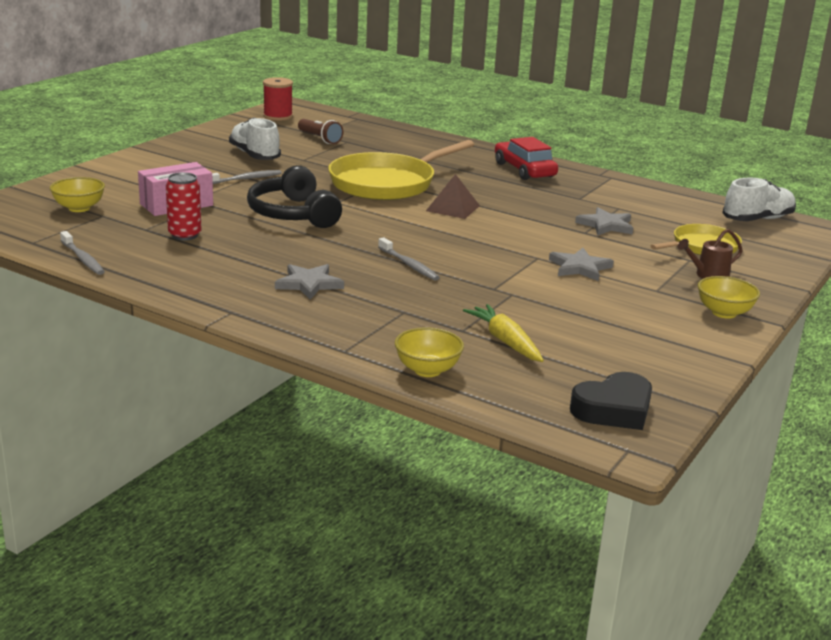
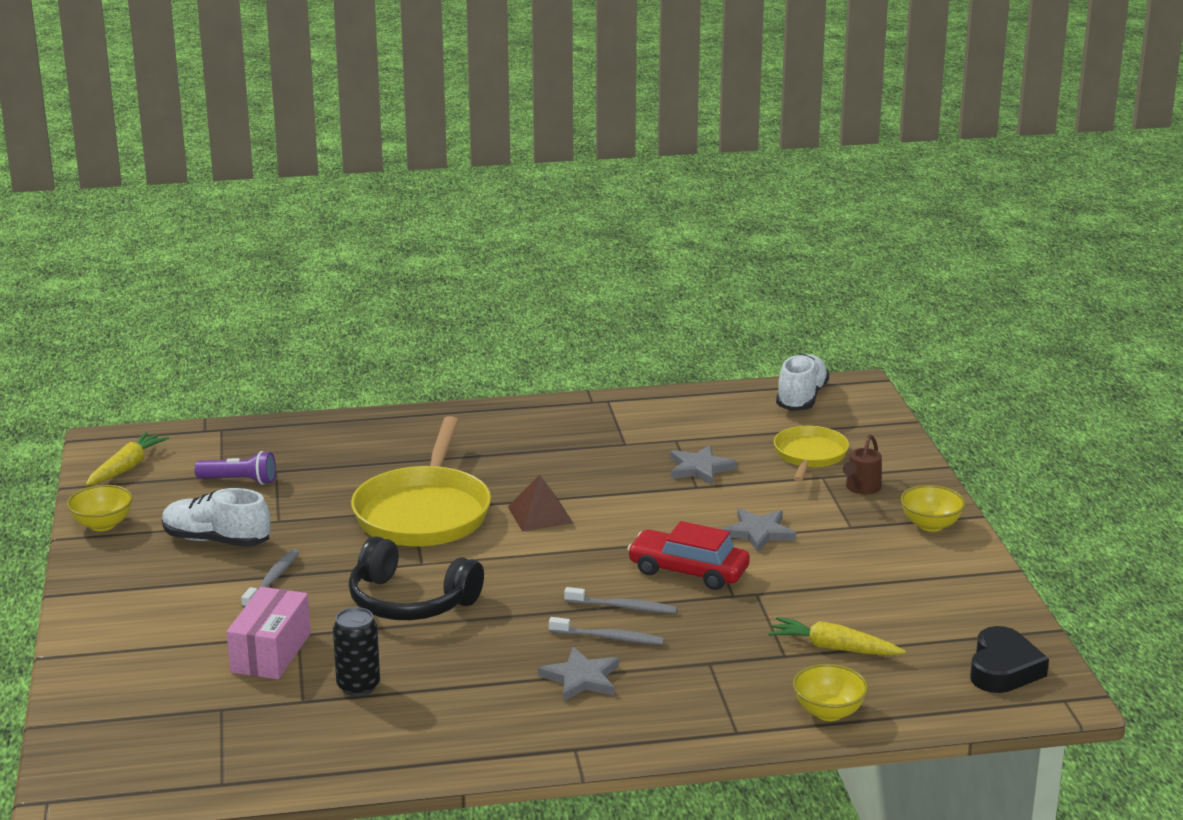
camera: 40 degrees left, 0 degrees up
(79, 208) = (176, 713): yellow bowl -> yellow bowl (102, 525)
(83, 259) = (319, 772): grey toothbrush -> grey toothbrush (609, 638)
(185, 235) = (358, 686): red can -> black can
(278, 116) = (127, 467): red spool -> yellow carrot
(320, 139) = (239, 481): brown flashlight -> purple flashlight
(524, 170) = (518, 428): red car -> red car (688, 571)

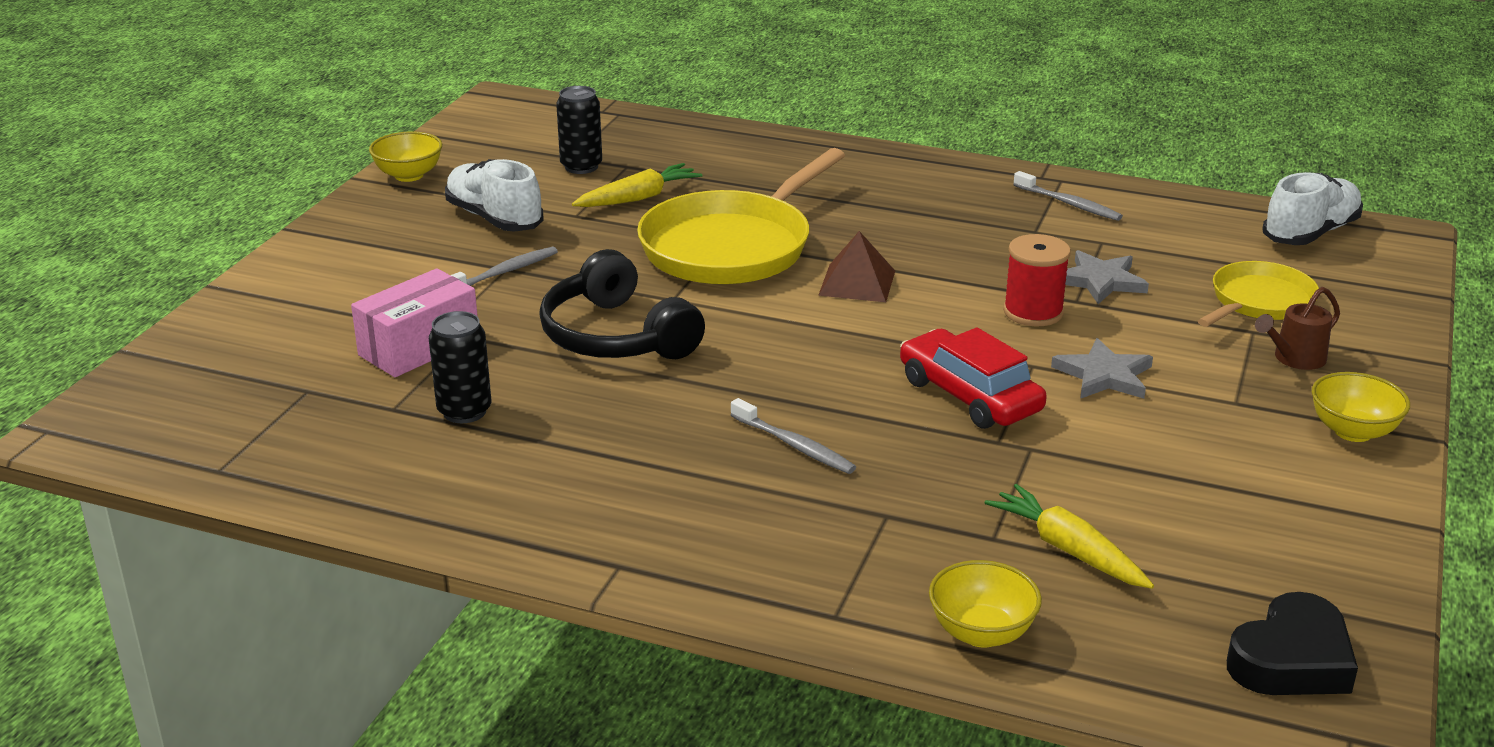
camera: 30 degrees right, 5 degrees up
(127, 467) = (491, 128): yellow carrot -> yellow carrot (638, 198)
(239, 481) = (581, 167): purple flashlight -> black can
(581, 678) = (713, 483): grey star -> none
(623, 607) = (847, 414): grey toothbrush -> grey toothbrush (1069, 204)
(676, 502) = (1033, 312): none -> red spool

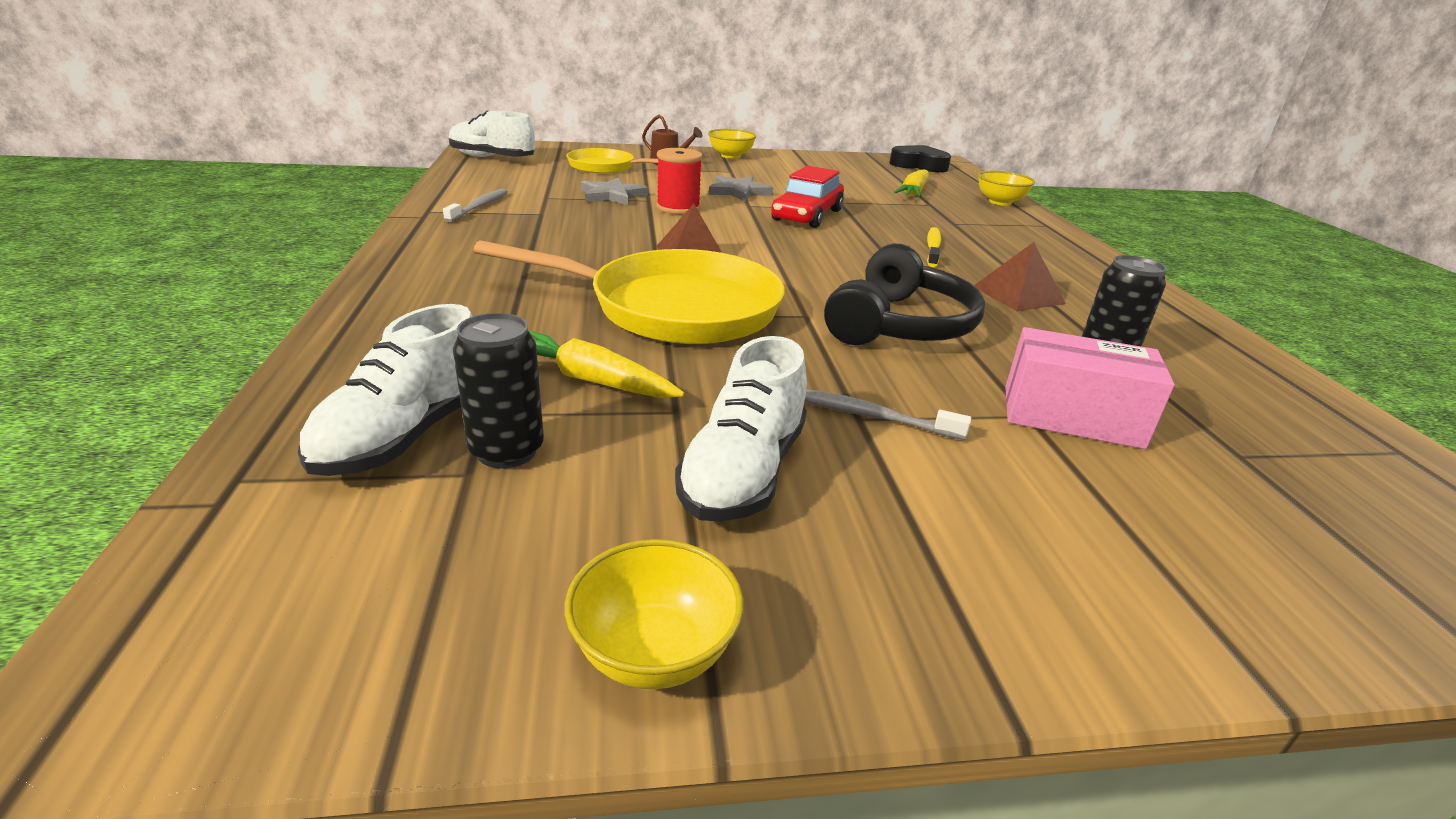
camera: 120 degrees left, 0 degrees up
(621, 437) = (1018, 295): none -> brown pyramid
(623, 146) = (406, 435): none -> white shoe
(794, 445) = (933, 248): grey toothbrush -> yellow toothbrush

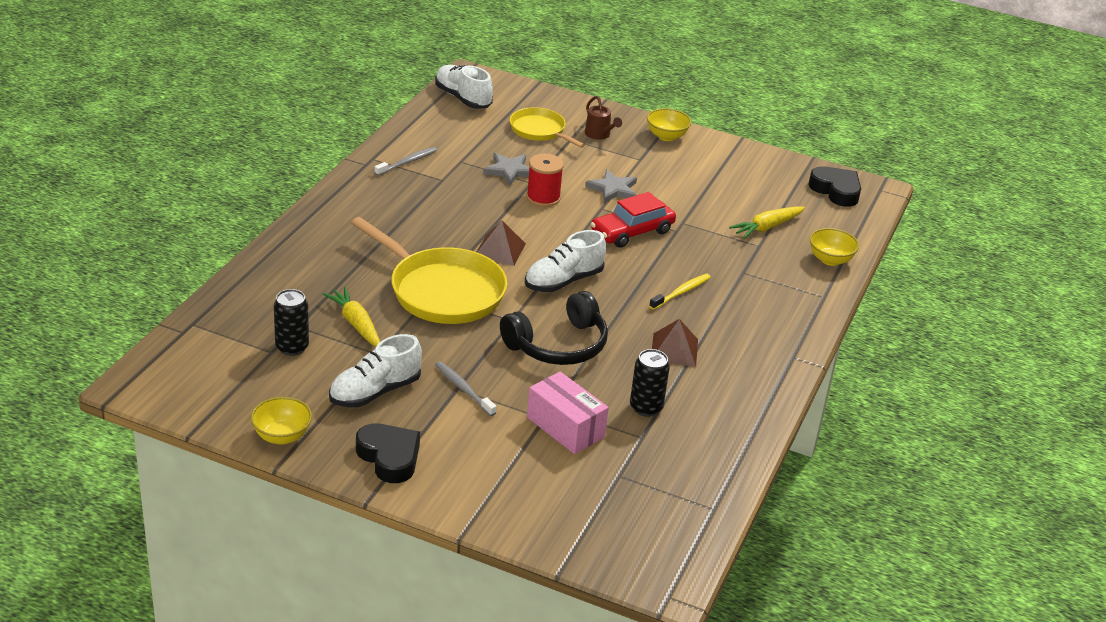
camera: 30 degrees right, 5 degrees up
(406, 435) = (260, 325): white shoe -> white shoe (563, 281)
(922, 589) = (389, 457): none -> black heart

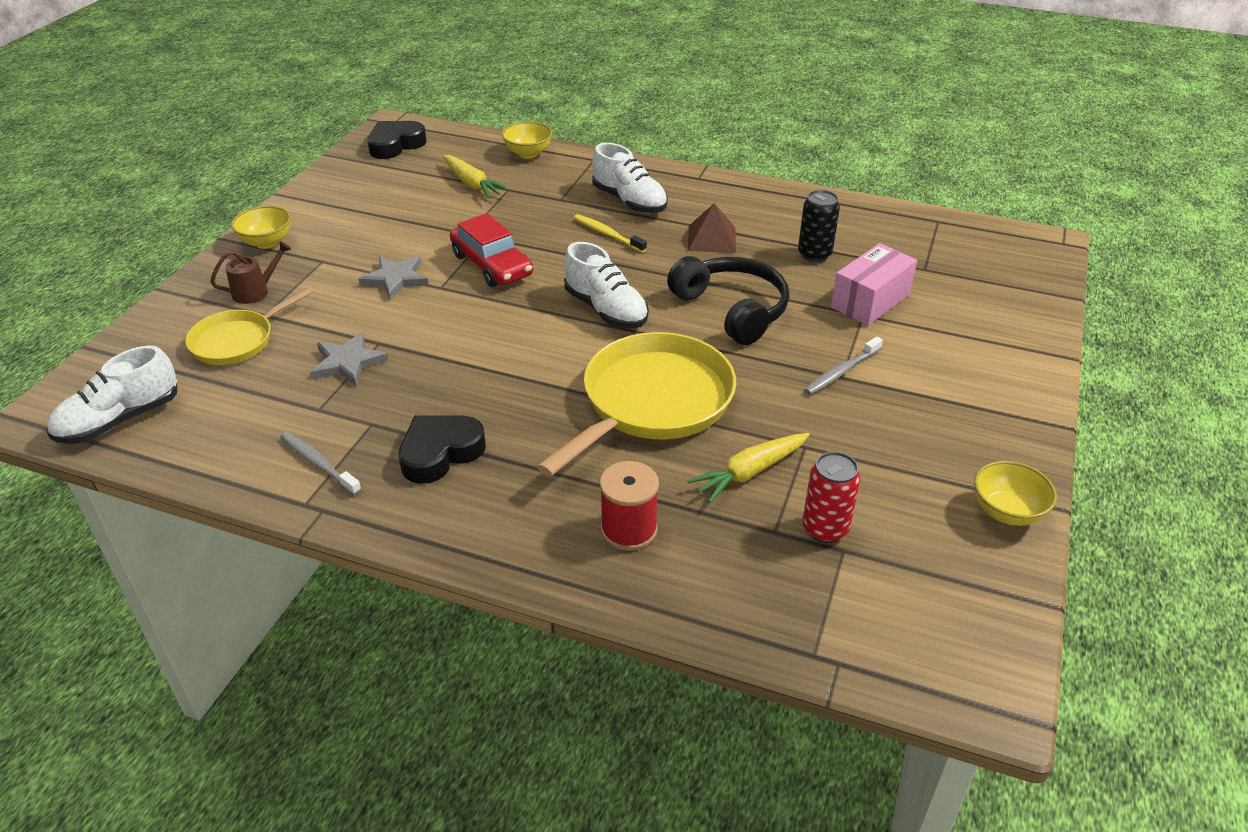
camera: 90 degrees left, 5 degrees up
(292, 347) = (825, 529): black can -> red can
(375, 392) = (881, 440): white shoe -> white shoe (629, 201)
(389, 457) = (989, 417): black heart -> black heart (440, 453)
(499, 250) = (548, 361): brown pyramid -> none
(543, 198) = (418, 331): red spool -> red spool (629, 529)

